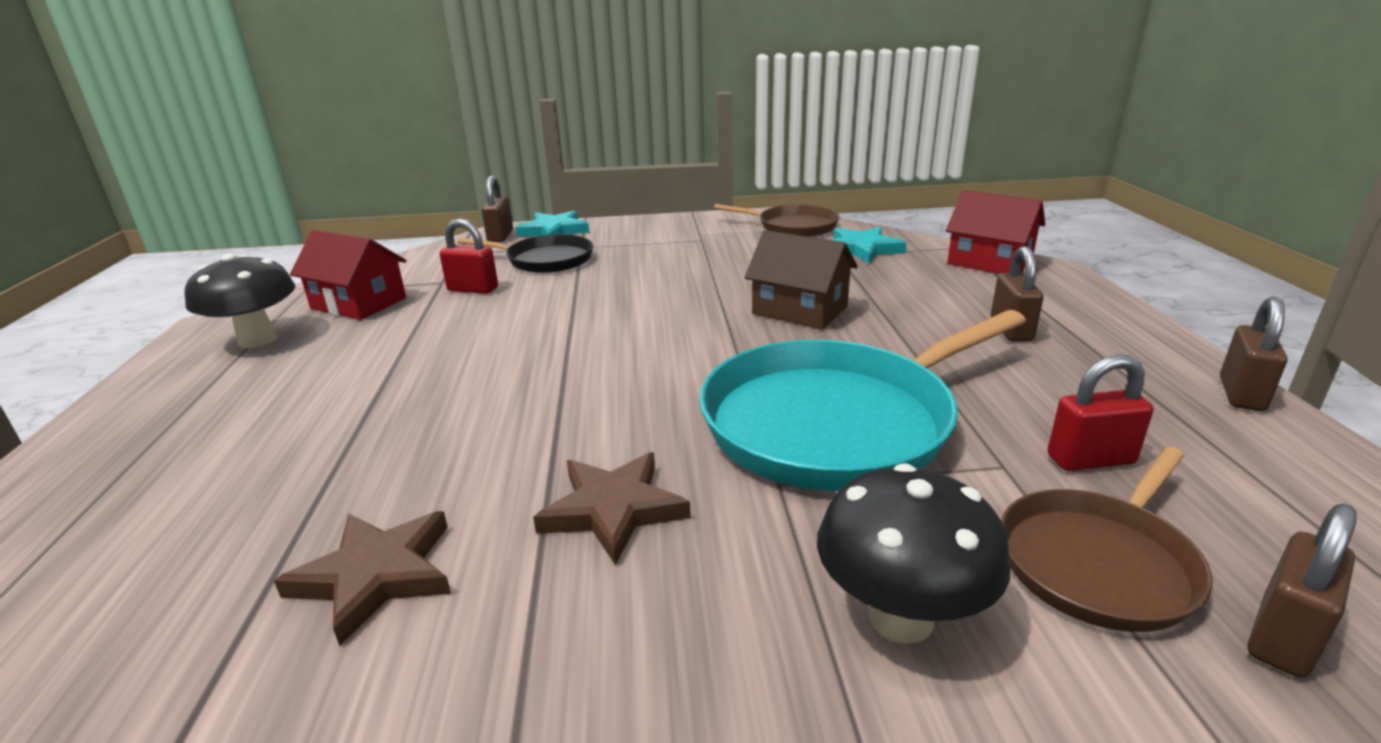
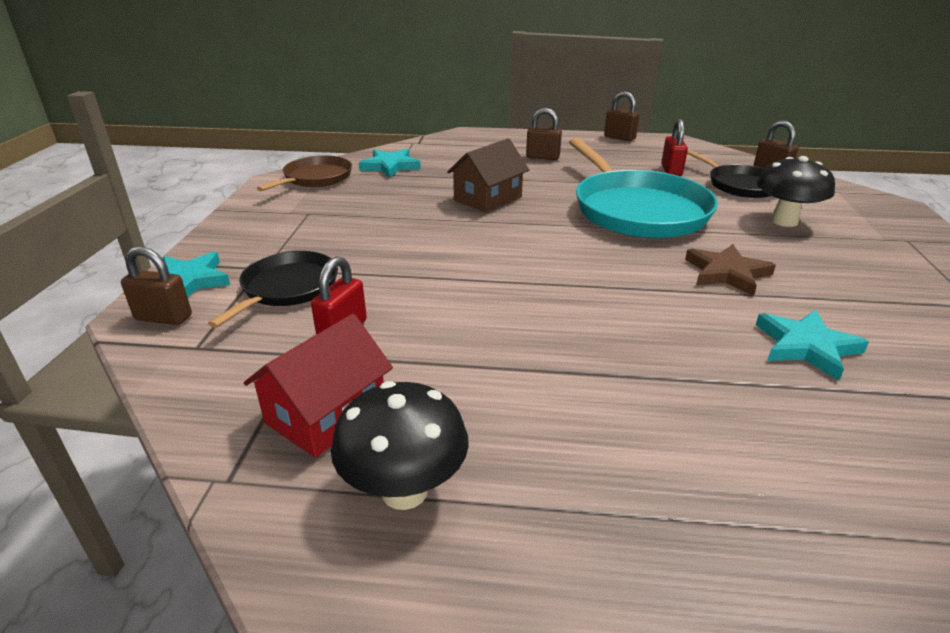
camera: 80 degrees left, 5 degrees up
(376, 575) = (806, 346): brown star -> turquoise star
(989, 262) = (444, 142): red house -> none
(1099, 562) = (740, 185): brown pan -> black pan

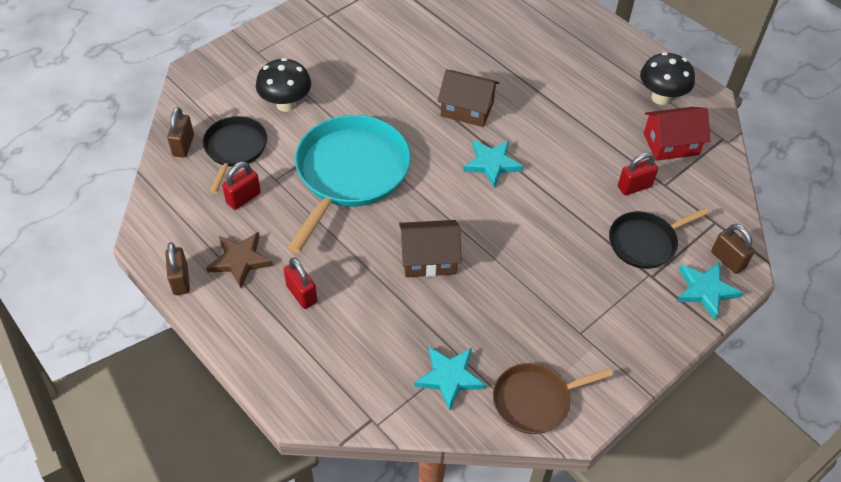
camera: 140 degrees left, 20 degrees up
(542, 157) = (301, 294): brown padlock -> red padlock
(643, 303) = (467, 109): none -> brown house
(727, 273) = (394, 97): brown star -> brown star (240, 260)
(806, 346) = (436, 49): turquoise star -> turquoise star (492, 164)

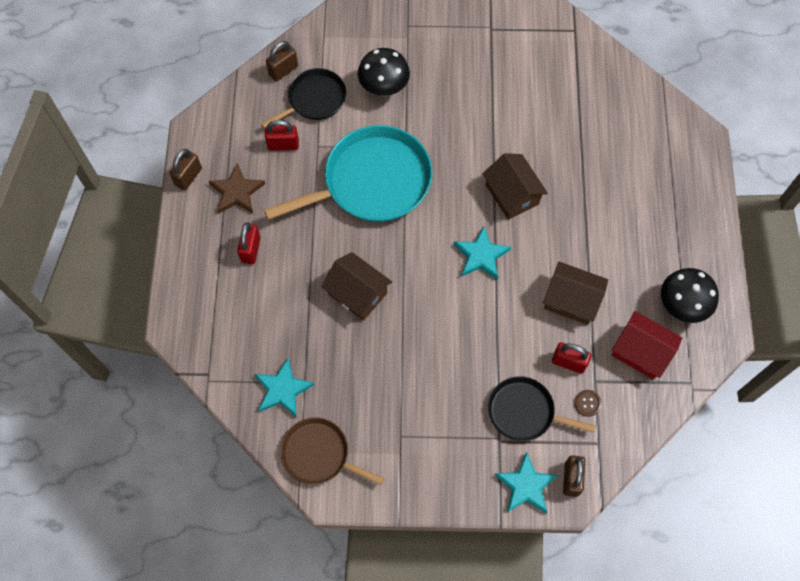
camera: 45 degrees right, 15 degrees up
(588, 146) = (571, 300): none -> brown house
(678, 203) = (587, 403): none -> brown button

